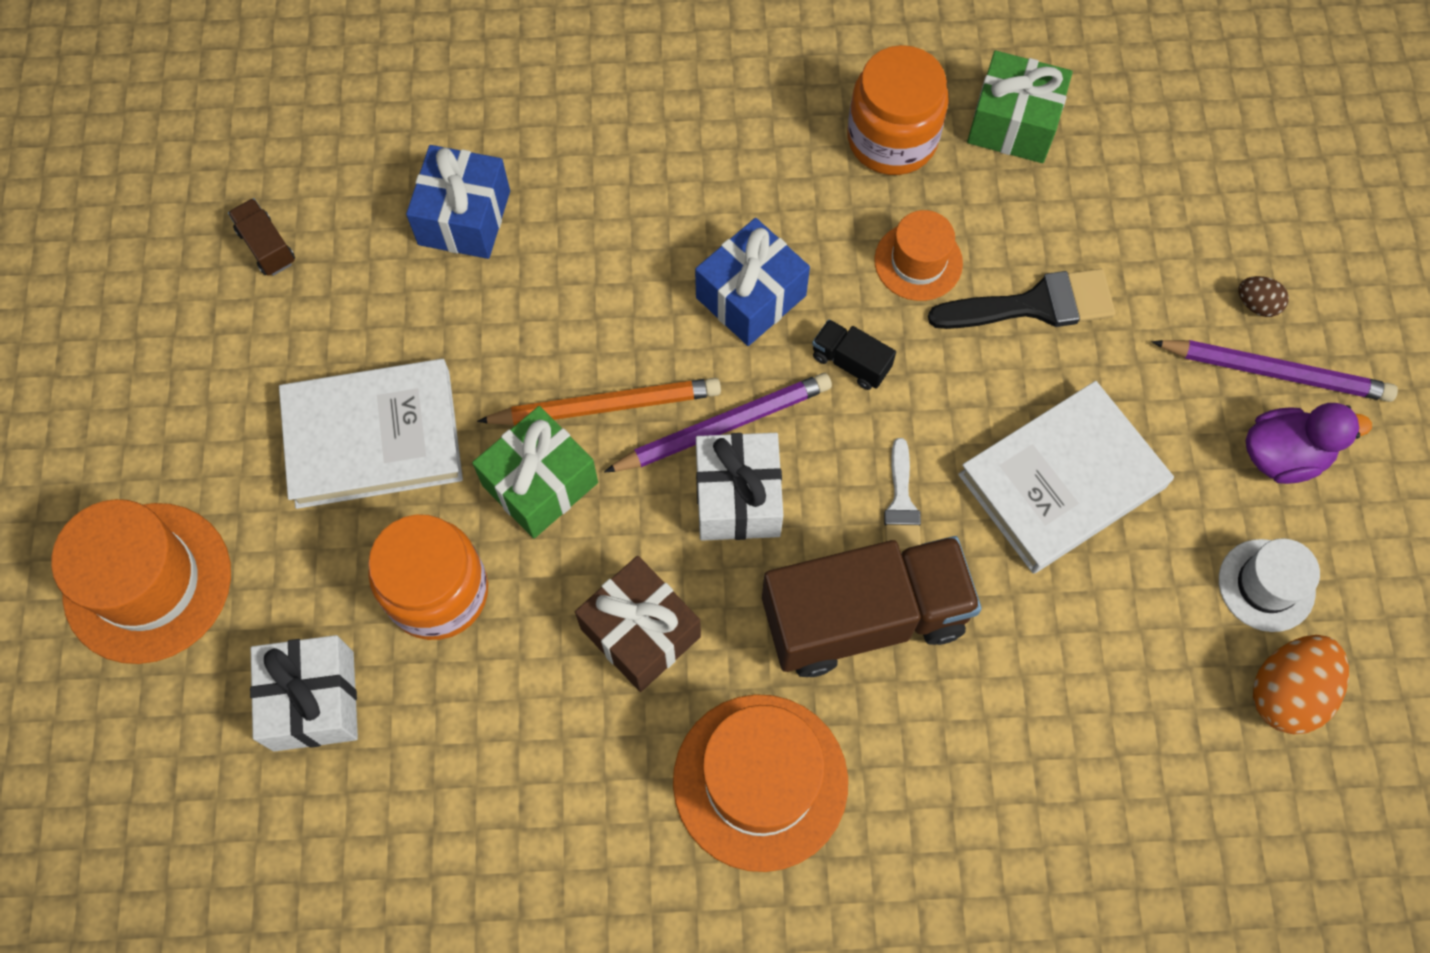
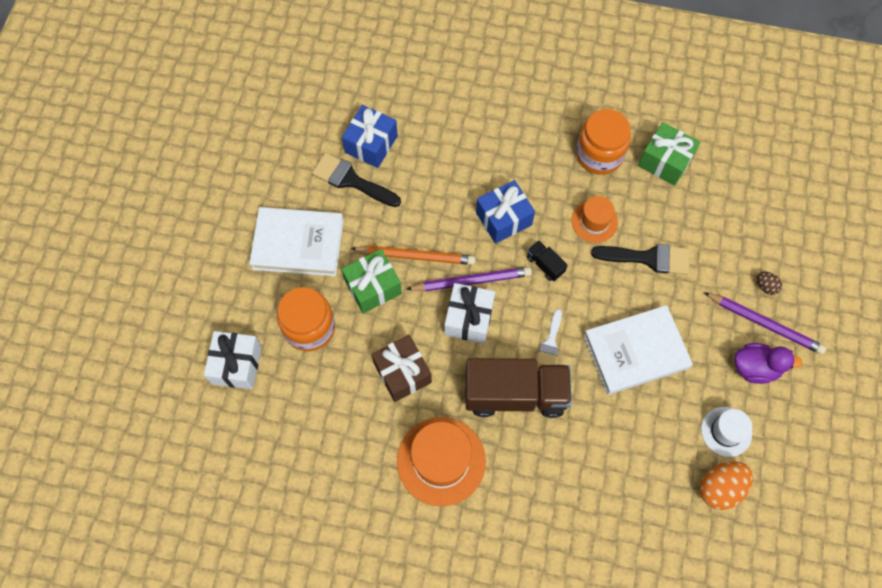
camera: 15 degrees right, 0 degrees up
(148, 582) = (173, 287): orange hat -> none
(266, 247) = (270, 136): brown truck -> none
(444, 294) = (351, 180): none -> black brush

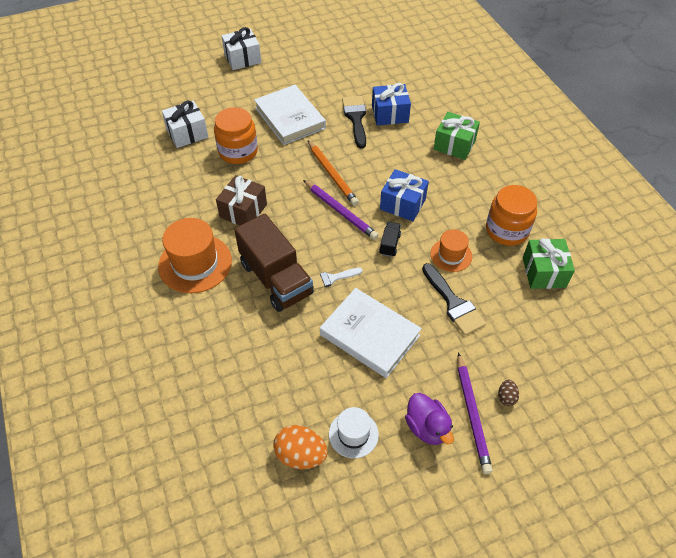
camera: 55 degrees right, 15 degrees down
(373, 287) = (291, 166): green gift -> green gift (454, 145)
(469, 319) = (311, 224): white gift -> white gift (242, 58)

